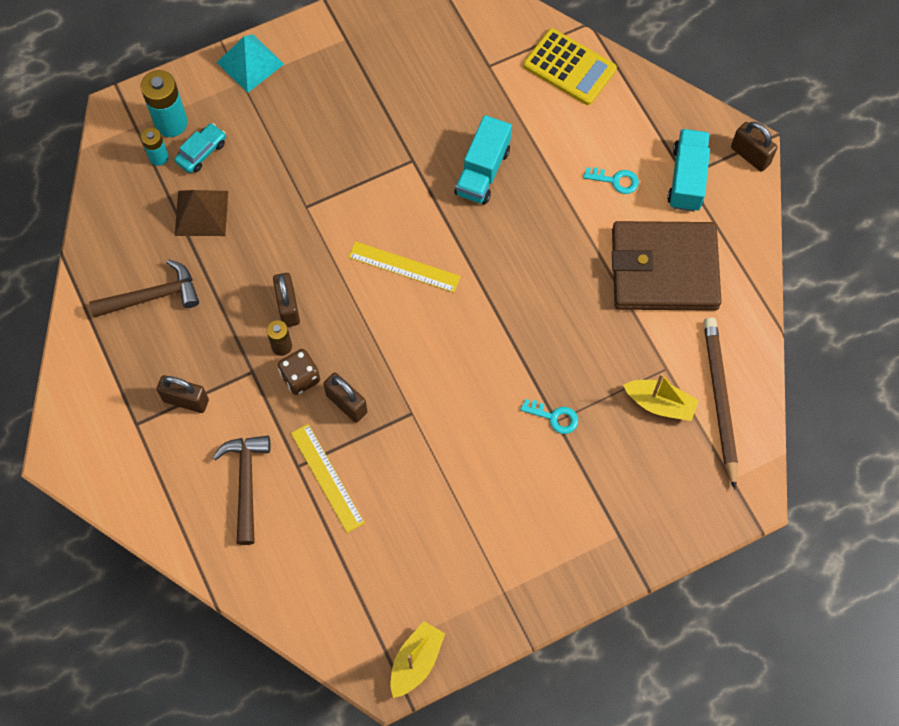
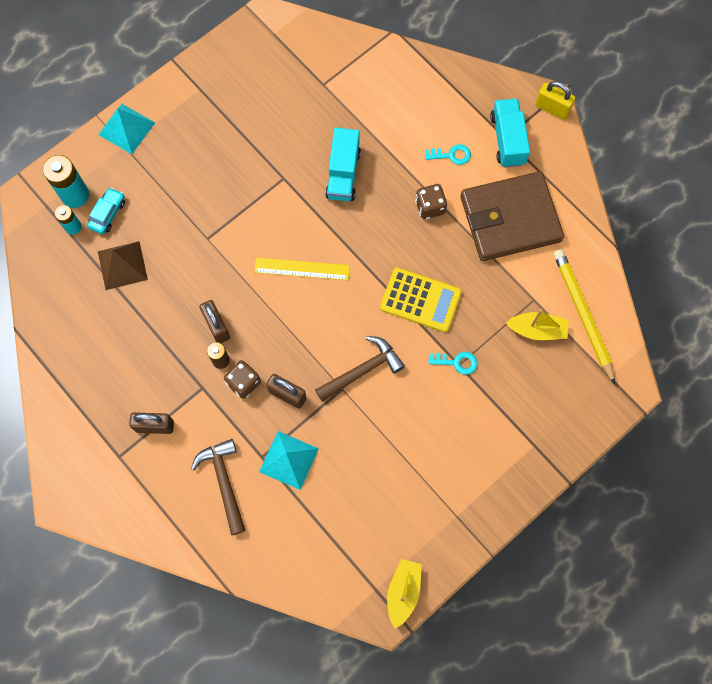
camera: 15 degrees left, 5 degrees up
(152, 296) = (101, 346): brown hammer -> brown hammer (362, 370)
(327, 477) = (289, 460): yellow ruler -> turquoise pyramid
(569, 67) = (388, 70): yellow calculator -> yellow calculator (420, 300)
(573, 233) = (430, 207): none -> brown dice
(719, 400) = (582, 314): brown pencil -> yellow pencil
(750, 155) = (552, 108): brown padlock -> yellow padlock

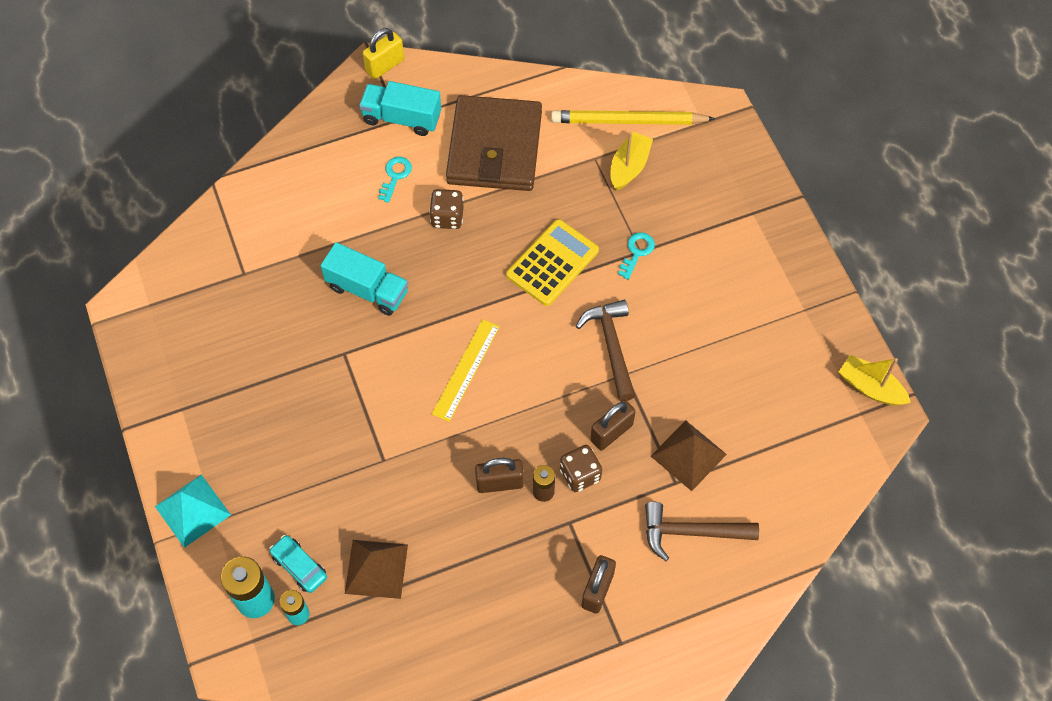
camera: 70 degrees left, 10 degrees down
(289, 460) = (688, 455): turquoise pyramid -> brown pyramid

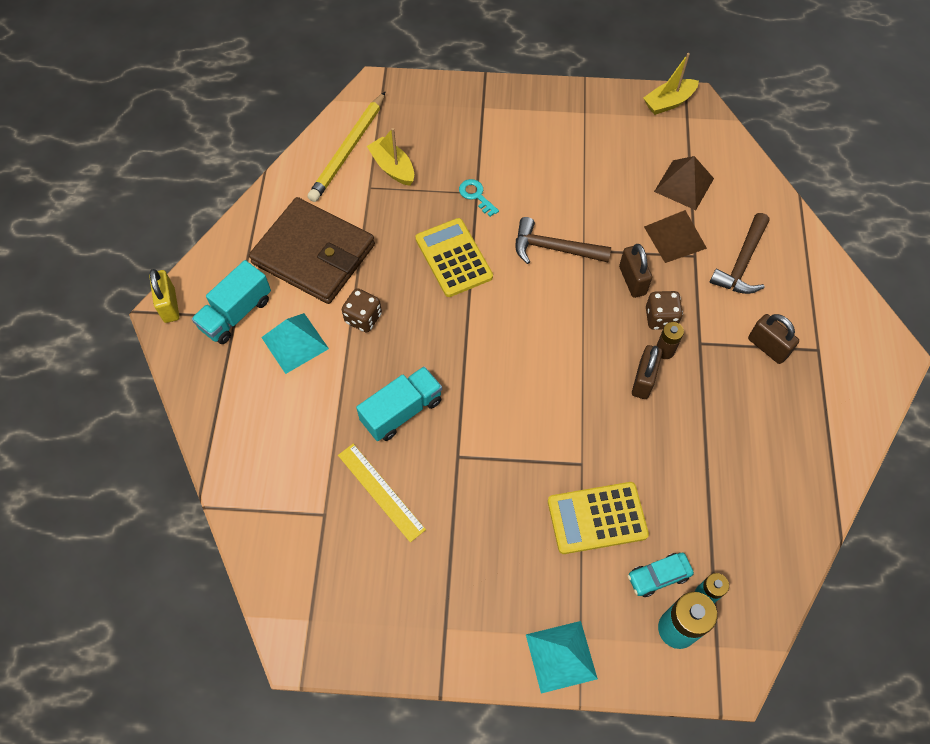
camera: 65 degrees left, 0 degrees up
(334, 493) = (597, 518): none -> yellow calculator
(376, 568) = (685, 510): brown pyramid -> brown pyramid (684, 184)
(395, 176) = (295, 342): turquoise key -> turquoise pyramid
(466, 369) = (523, 363): yellow ruler -> yellow ruler (381, 492)

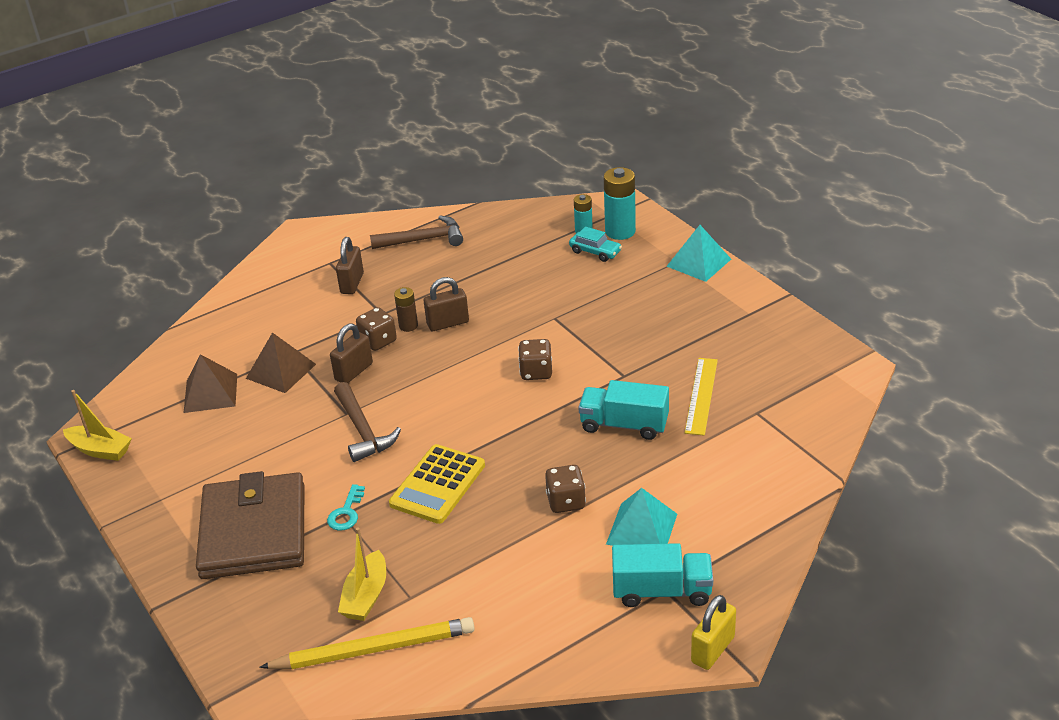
camera: 125 degrees left, 25 degrees down
(314, 254) = (535, 582): brown wallet -> brown wallet (253, 531)
(520, 398) = (536, 372): none -> brown dice
(597, 518) = (587, 292): yellow calculator -> none
(742, 263) = (276, 327): brown hammer -> brown hammer (423, 240)

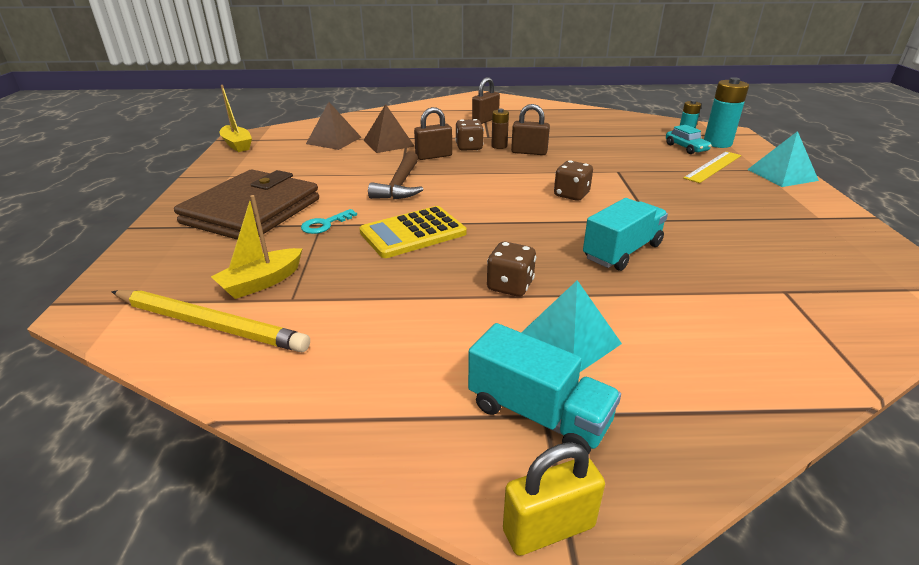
camera: 30 degrees right, 5 degrees down
(423, 240) = (556, 114): brown hammer -> none
(624, 425) = (622, 251): turquoise truck -> turquoise truck turned 90 degrees clockwise
(701, 395) = (724, 257): yellow ruler -> yellow ruler (713, 166)

